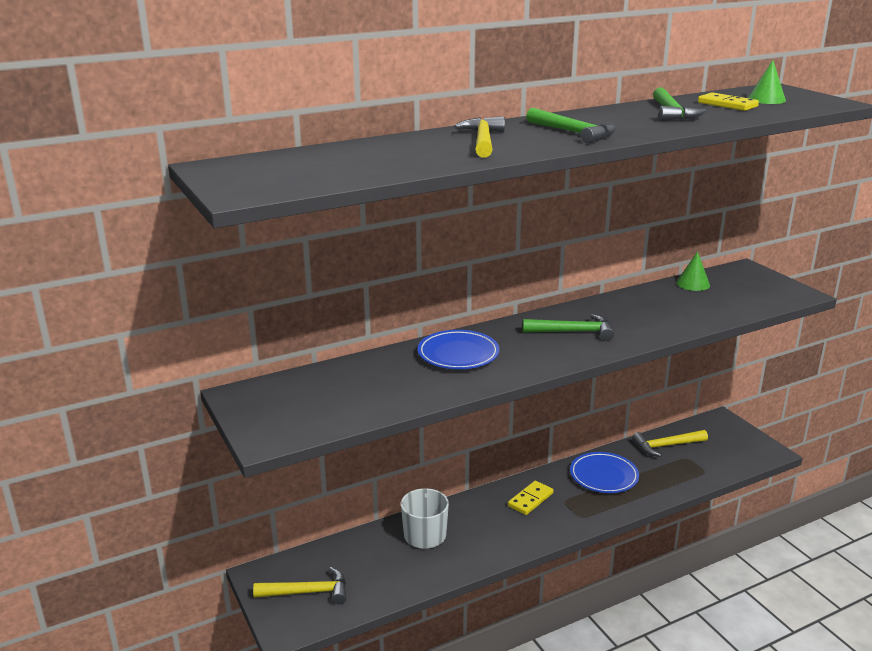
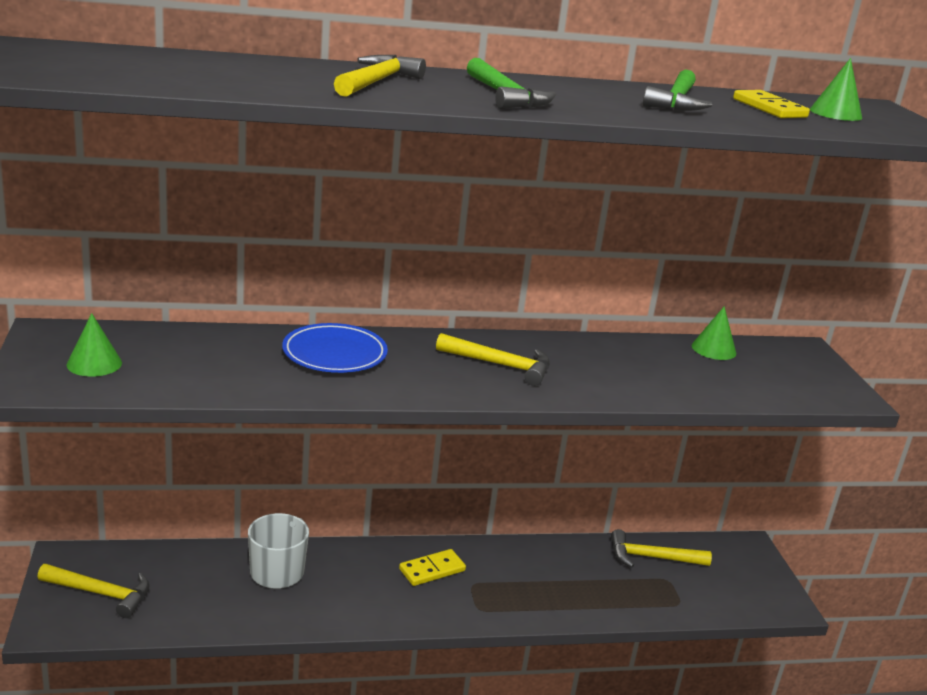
camera: 15 degrees right, 0 degrees up
(298, 408) = (94, 363): none -> green cone
(574, 332) = (501, 365): green hammer -> yellow hammer
(603, 476) = (543, 570): blue plate -> none

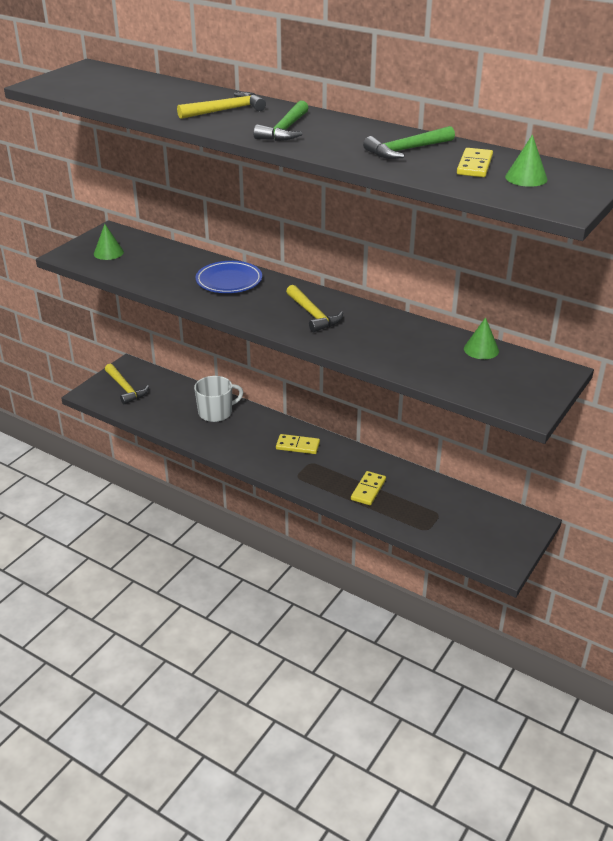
camera: 45 degrees right, 10 degrees up
(571, 587) = (368, 490): none -> yellow domino
(651, 557) = (446, 498): yellow hammer -> none

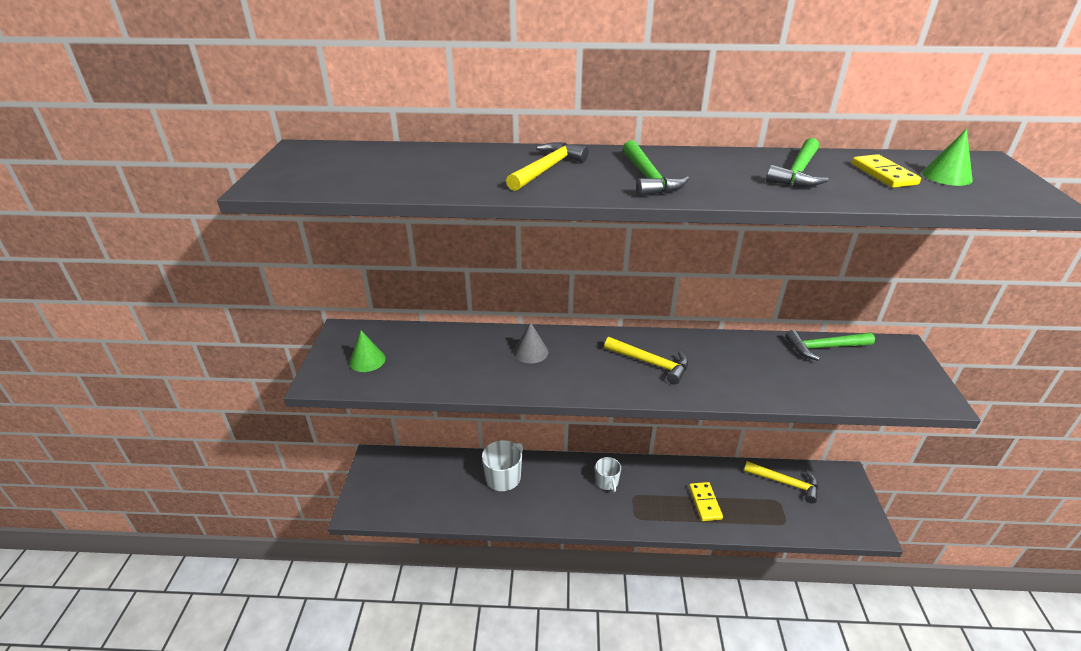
camera: 30 degrees left, 0 degrees up
(125, 389) = (391, 487): yellow hammer -> yellow hammer (785, 483)
(229, 281) = (530, 352): blue plate -> grey cone
(298, 446) = (607, 482): yellow domino -> white mug
(481, 349) = (824, 347): green cone -> green hammer

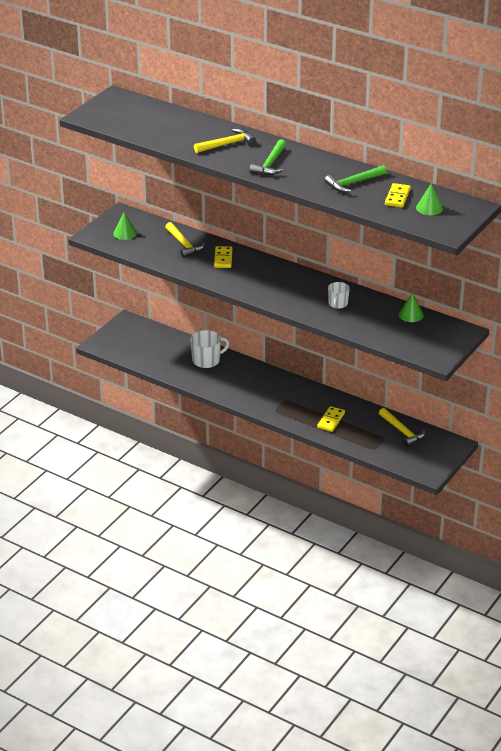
camera: 30 degrees right, 0 degrees up
(530, 352) = (223, 259): grey cone -> yellow domino
(607, 482) = (275, 387): white mug -> white mug (338, 304)
(651, 363) = (289, 287): yellow hammer -> yellow hammer (184, 245)
(824, 347) = (411, 315): green hammer -> green cone

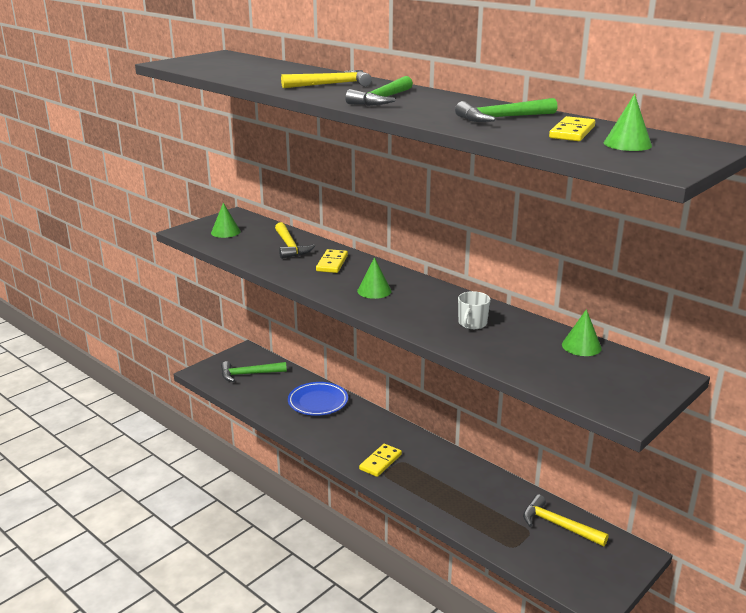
camera: 10 degrees right, 10 degrees down
(140, 342) = (248, 374): none -> green hammer
(207, 360) = (318, 402): white mug -> blue plate
(263, 282) = (374, 291): none -> green cone
(331, 420) = (457, 496): yellow domino -> yellow domino (380, 462)
(402, 432) = (558, 525): yellow hammer -> yellow hammer turned 150 degrees clockwise

